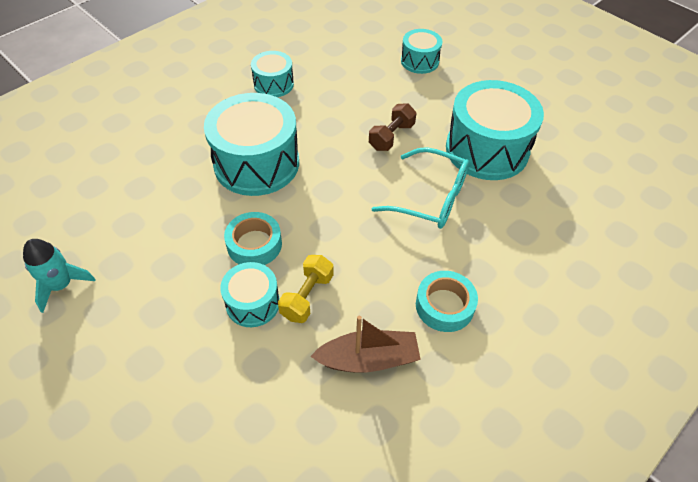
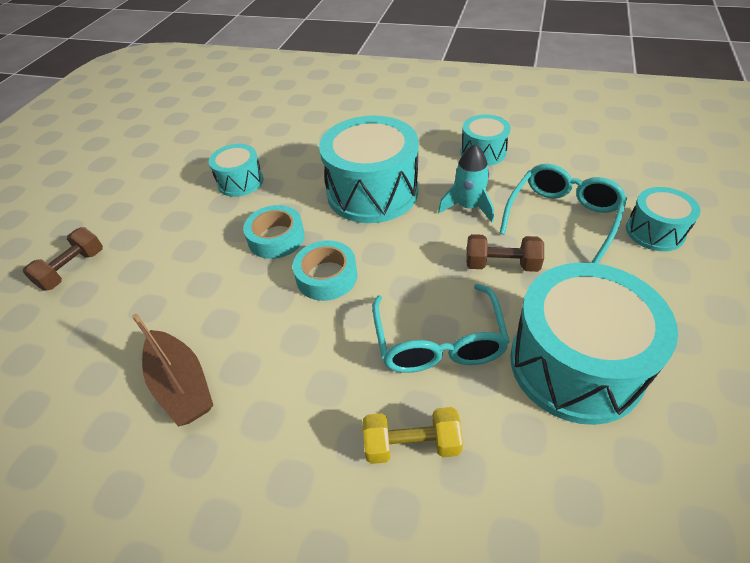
camera: 65 degrees right, 5 degrees down
(61, 285) = (178, 165): turquoise rocket -> turquoise rocket (468, 207)
(150, 422) = (72, 269): none -> brown dumbbell
(253, 303) = (210, 269): turquoise drum -> turquoise drum (240, 182)
(307, 296) = (236, 302): yellow dumbbell -> yellow dumbbell (412, 444)
(374, 87) = (563, 217): none -> turquoise glasses
(444, 306) = (284, 427): turquoise tape -> turquoise tape (326, 276)

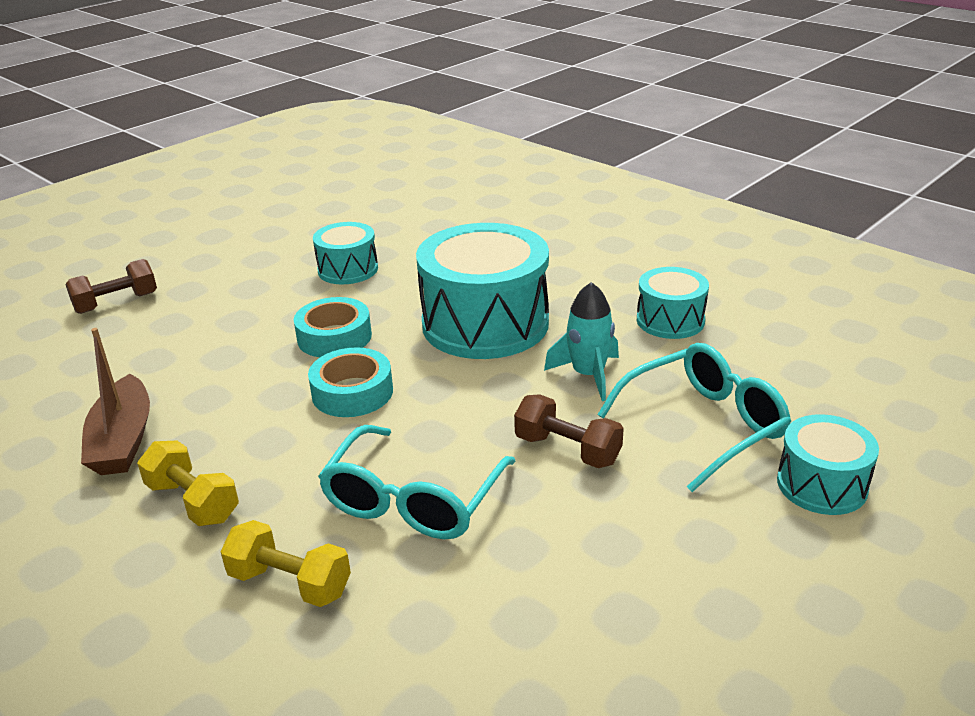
camera: 25 degrees right, 15 degrees down
(284, 413) = (193, 502): none -> yellow dumbbell
(575, 364) = (553, 585): turquoise drum -> none

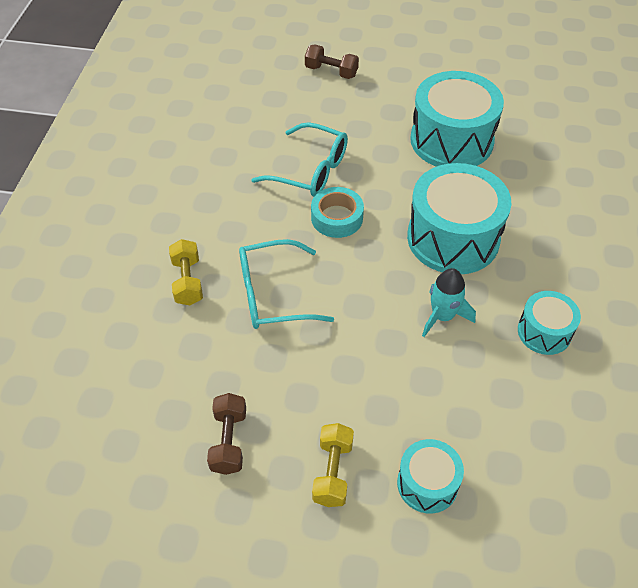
camera: 55 degrees right, 20 degrees up
(123, 440) = (232, 156): brown boat -> none
(193, 502) = (212, 212): yellow dumbbell -> yellow dumbbell (333, 472)
(334, 337) = (379, 178): turquoise tape -> none
(348, 269) = (451, 140): turquoise drum -> turquoise drum, size x1.89
(567, 450) = (363, 340): brown dumbbell -> brown dumbbell (229, 441)
(704, 425) = (439, 399): turquoise glasses -> turquoise glasses (311, 170)

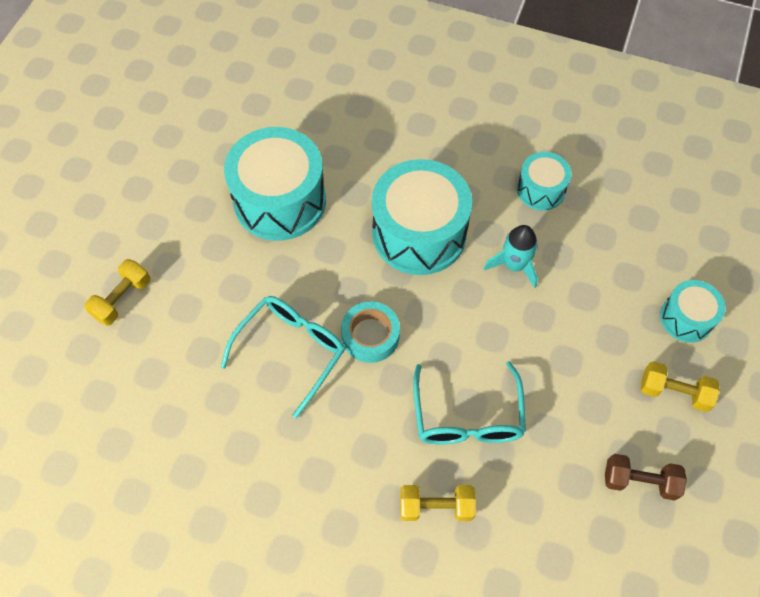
camera: 80 degrees left, 10 degrees up
(331, 72) = (122, 299): brown dumbbell -> yellow dumbbell

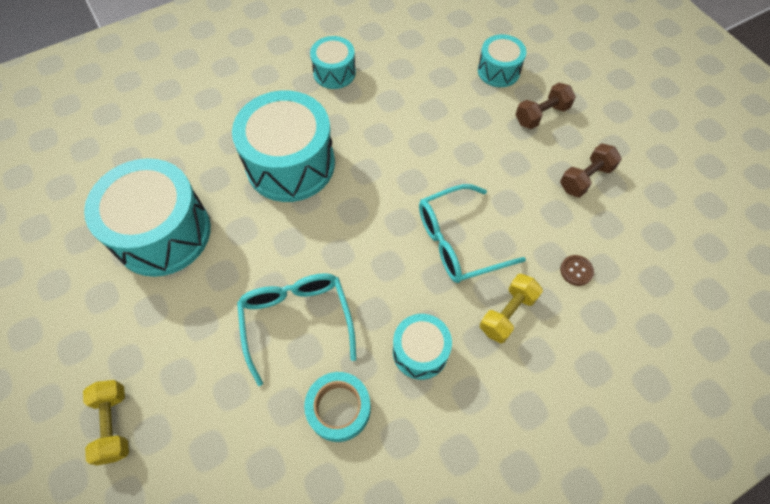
camera: 50 degrees left, 0 degrees up
(343, 461) = (420, 352): none -> turquoise drum
(370, 336) = (338, 256): turquoise tape -> turquoise tape (339, 408)
(467, 417) = (458, 242): turquoise glasses -> turquoise glasses turned 120 degrees clockwise
(514, 265) = (373, 129): turquoise rocket -> none
(530, 538) = (576, 271): none -> brown button
(674, 392) = (541, 115): yellow dumbbell -> brown dumbbell

